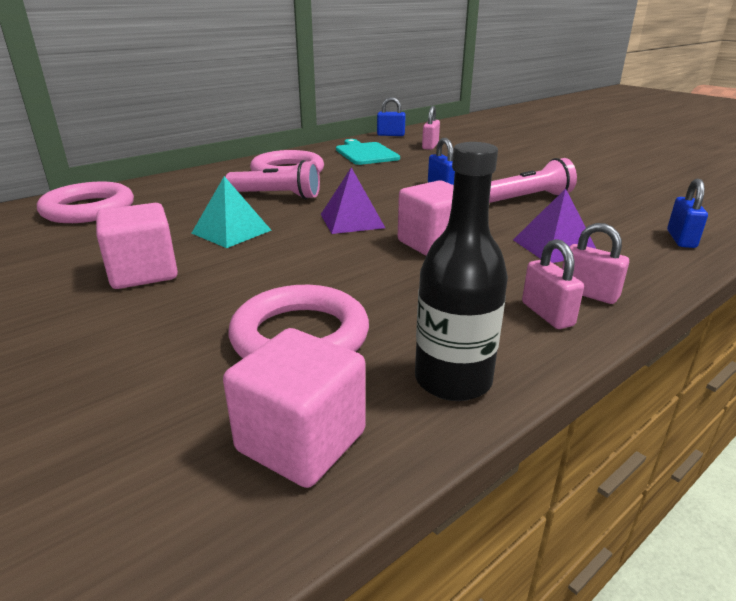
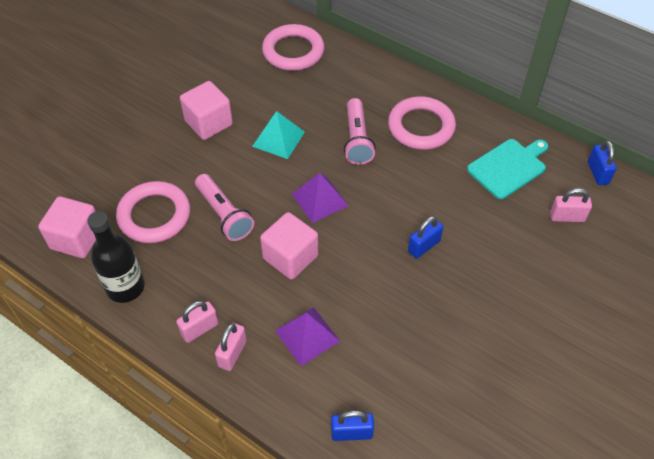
camera: 75 degrees right, 25 degrees up
(528, 198) = (417, 316): pink flashlight -> pink flashlight (224, 215)

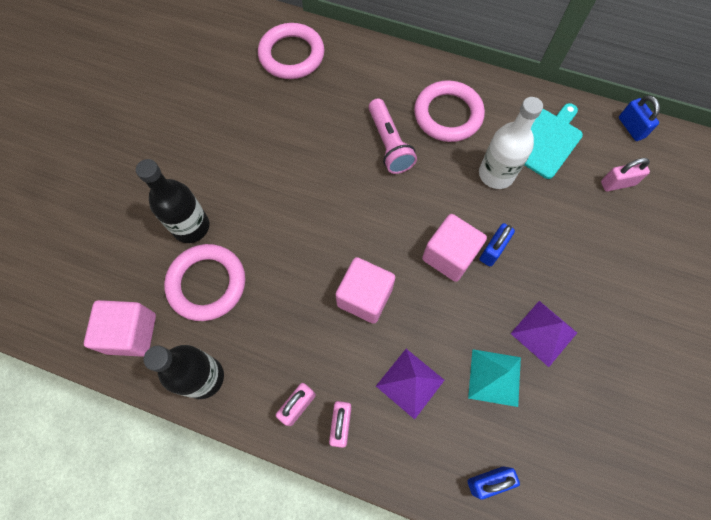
camera: 15 degrees left, 15 degrees up
(156, 168) = (191, 227): none -> black bottle
(208, 123) = (230, 159): pink cube -> pink cube (449, 256)
(224, 215) = (280, 265): pink flashlight -> none
(278, 139) = (309, 161): turquoise pyramid -> turquoise pyramid (494, 377)
(319, 199) = (373, 222): purple pyramid -> purple pyramid (543, 333)
(449, 184) = (496, 174): none -> white bottle

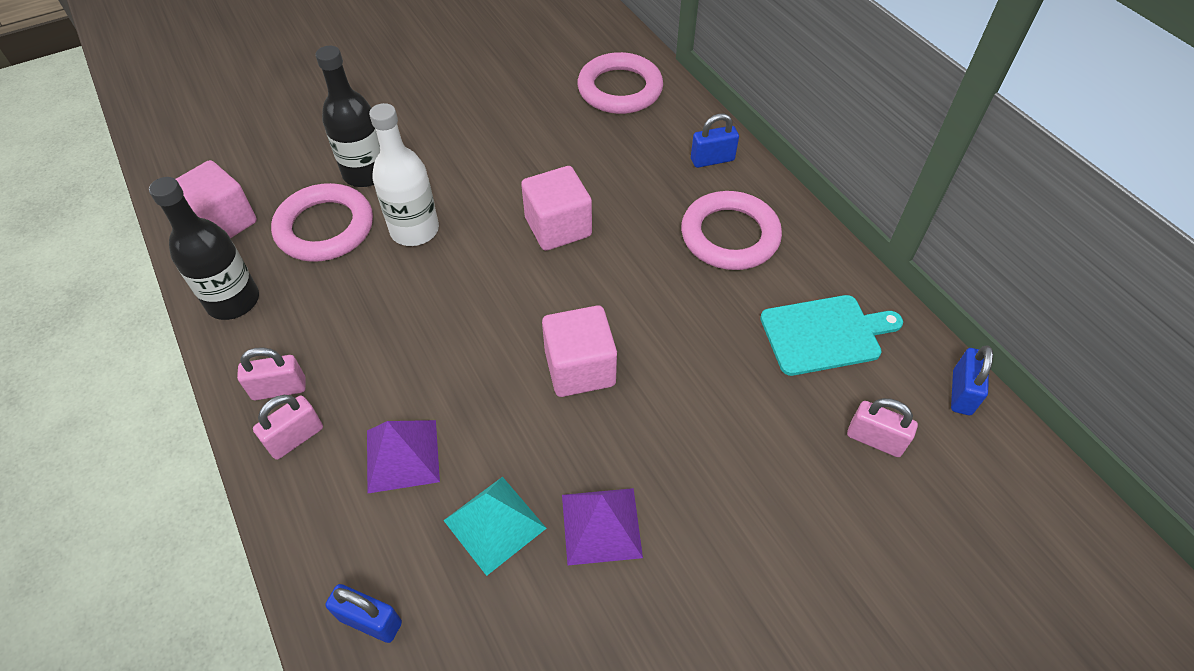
camera: 40 degrees right, 15 degrees down
(364, 297) = (449, 342): pink cube -> pink cube (558, 227)
(389, 144) = (632, 223): pink flashlight -> none
(492, 250) = (635, 398): blue padlock -> blue padlock (712, 160)
(496, 174) = (723, 327): white bottle -> white bottle (414, 230)

